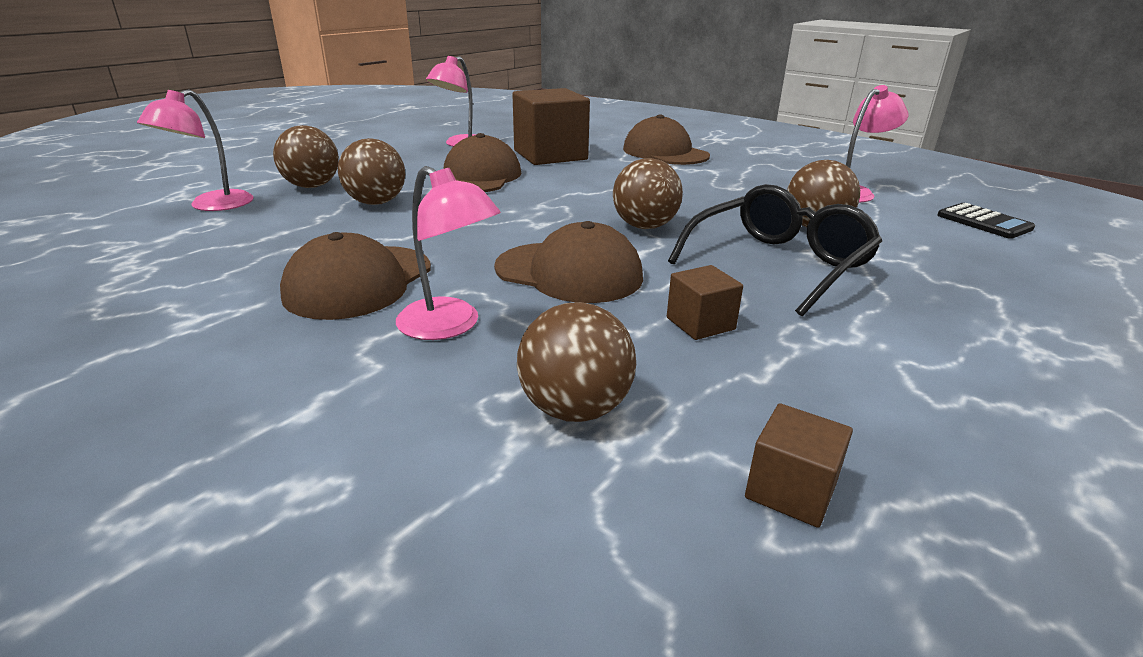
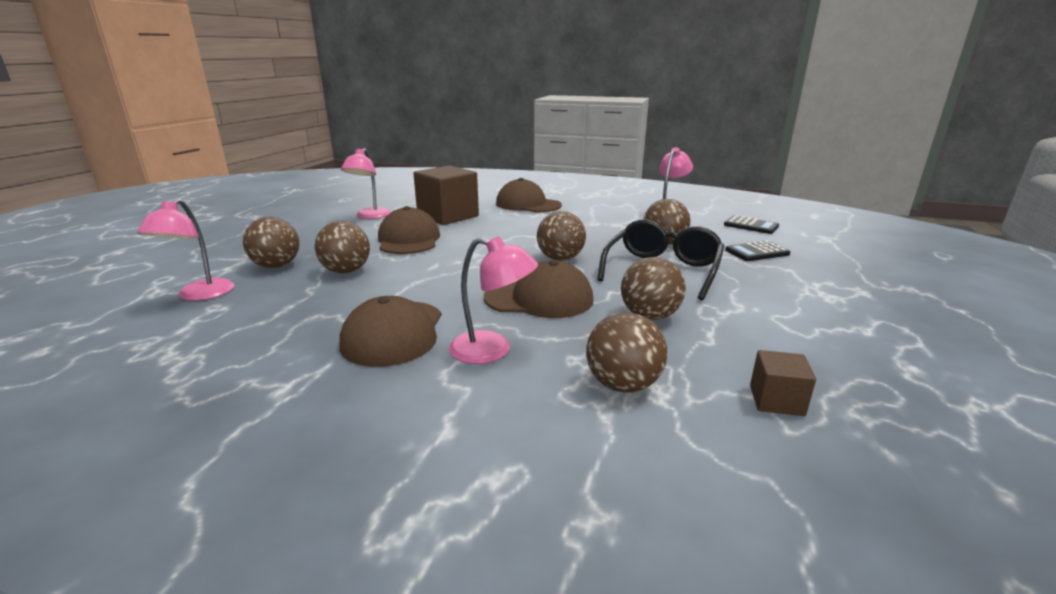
camera: 20 degrees left, 5 degrees down
(700, 323) = (649, 316): brown cube -> brown ball
(959, 262) = (757, 252): none -> black calculator

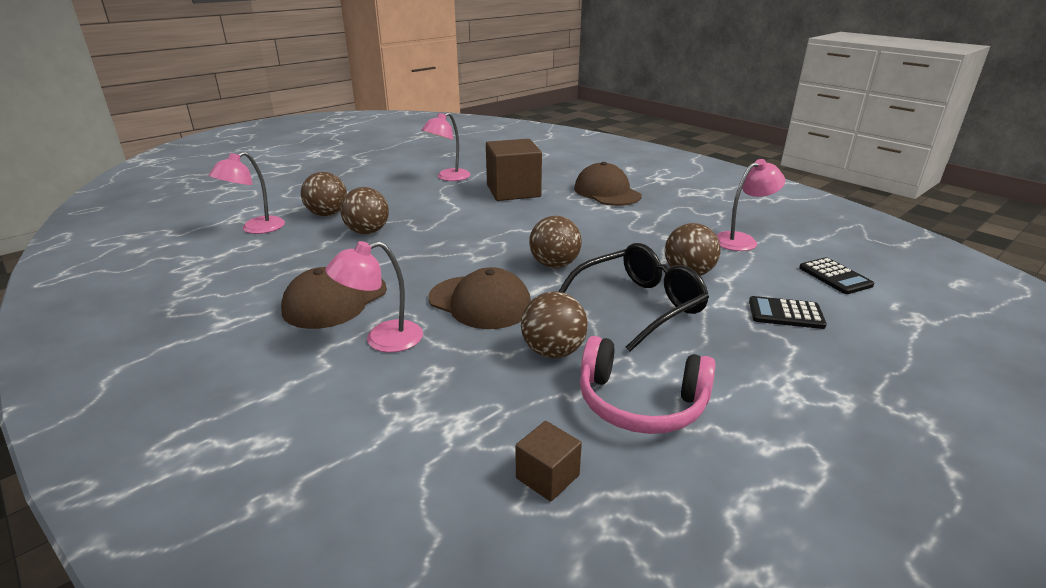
camera: 30 degrees right, 5 degrees up
(409, 240) = (449, 211): brown cap -> none
(492, 350) = (382, 340): pink lamp -> pink lamp turned 105 degrees clockwise
(623, 385) = (438, 408): brown ball -> none
(758, 330) = (640, 403): none -> pink headphones

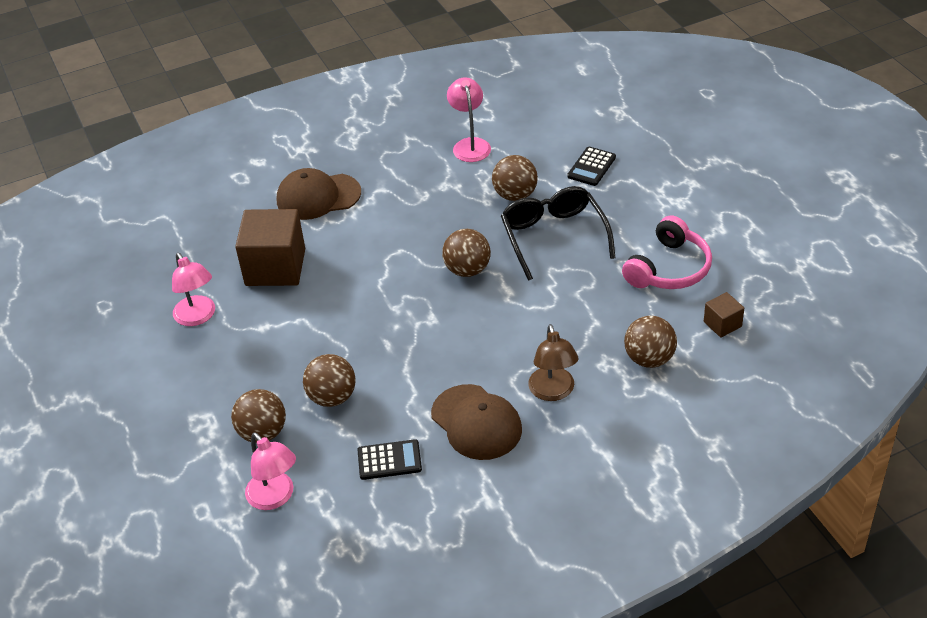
camera: 70 degrees left, 15 degrees up
(382, 340) = (553, 392): pink lamp -> brown lamp
(480, 302) = (515, 327): brown cap -> none
(553, 351) = (600, 297): brown ball -> brown ball (649, 359)
(835, 276) = (550, 121): black calculator -> black calculator (389, 460)

